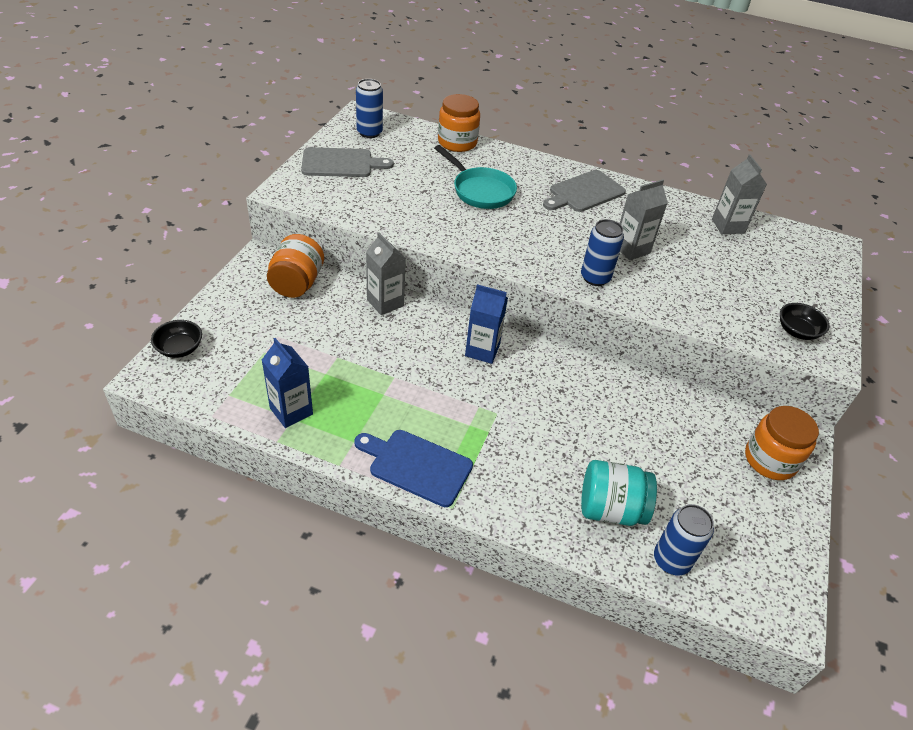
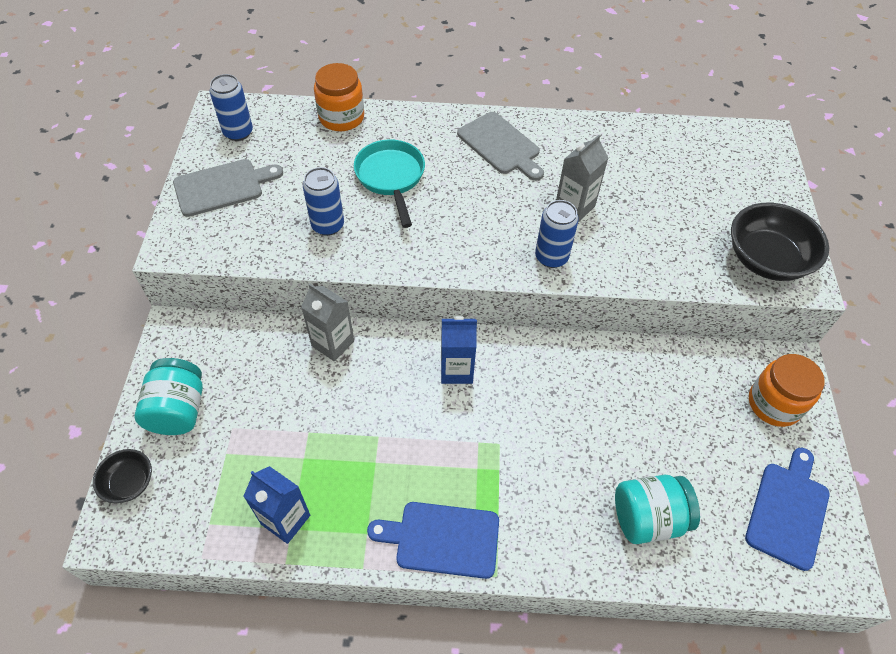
camera: 15 degrees left, 10 degrees up
(240, 312) = (178, 410): none -> turquoise jar
(297, 283) = (226, 350): orange jar -> none
(480, 191) = (391, 178): turquoise pan -> turquoise pan turned 135 degrees counterclockwise
(584, 192) = (501, 146): grey cutting board -> grey cutting board turned 75 degrees counterclockwise
(671, 560) = (723, 555): blue can -> blue can (328, 225)
(728, 226) = (658, 145): grey carton -> none
(751, 546) = (788, 510): none -> blue cutting board
(797, 331) = (766, 259): black bowl -> black bowl, size x1.85

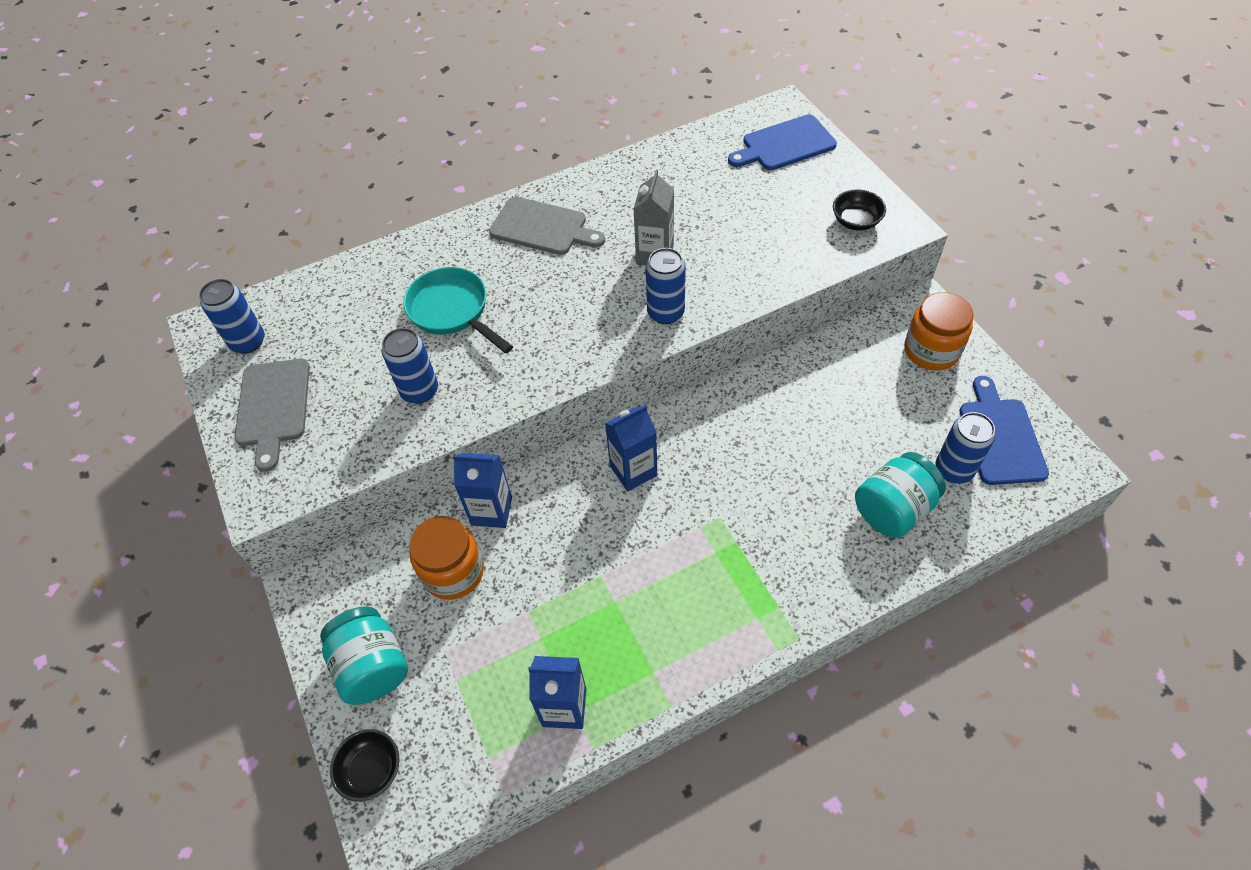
camera: 25 degrees left, 0 degrees up
(223, 187) = (273, 407): grey cutting board -> grey cutting board turned 135 degrees clockwise
(333, 343) = (491, 511): grey carton -> blue carton
(341, 117) = (354, 273): orange jar -> orange jar (453, 572)
(442, 539) = (727, 635): blue cutting board -> blue cutting board (784, 144)
(725, 515) = (954, 470): none -> blue can
(766, 259) = (856, 221): black bowl -> black bowl, size x0.54

